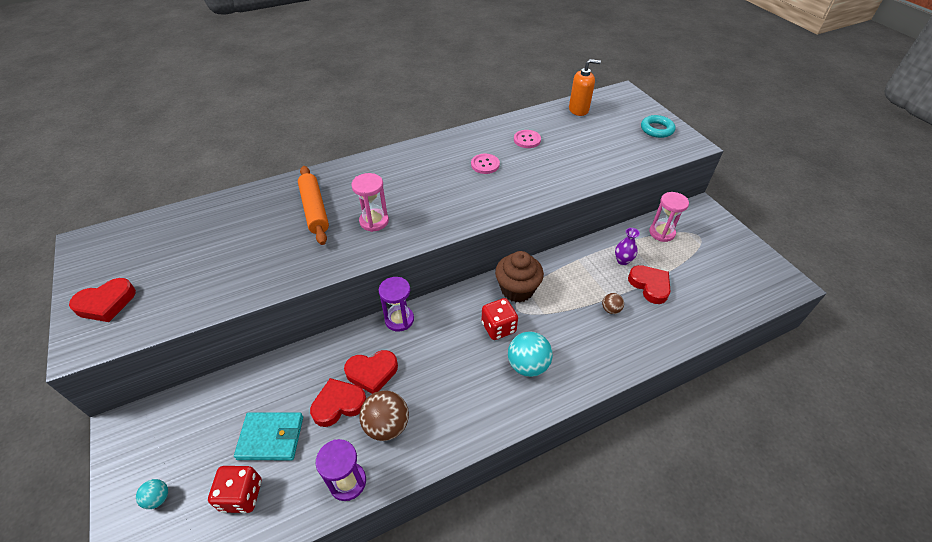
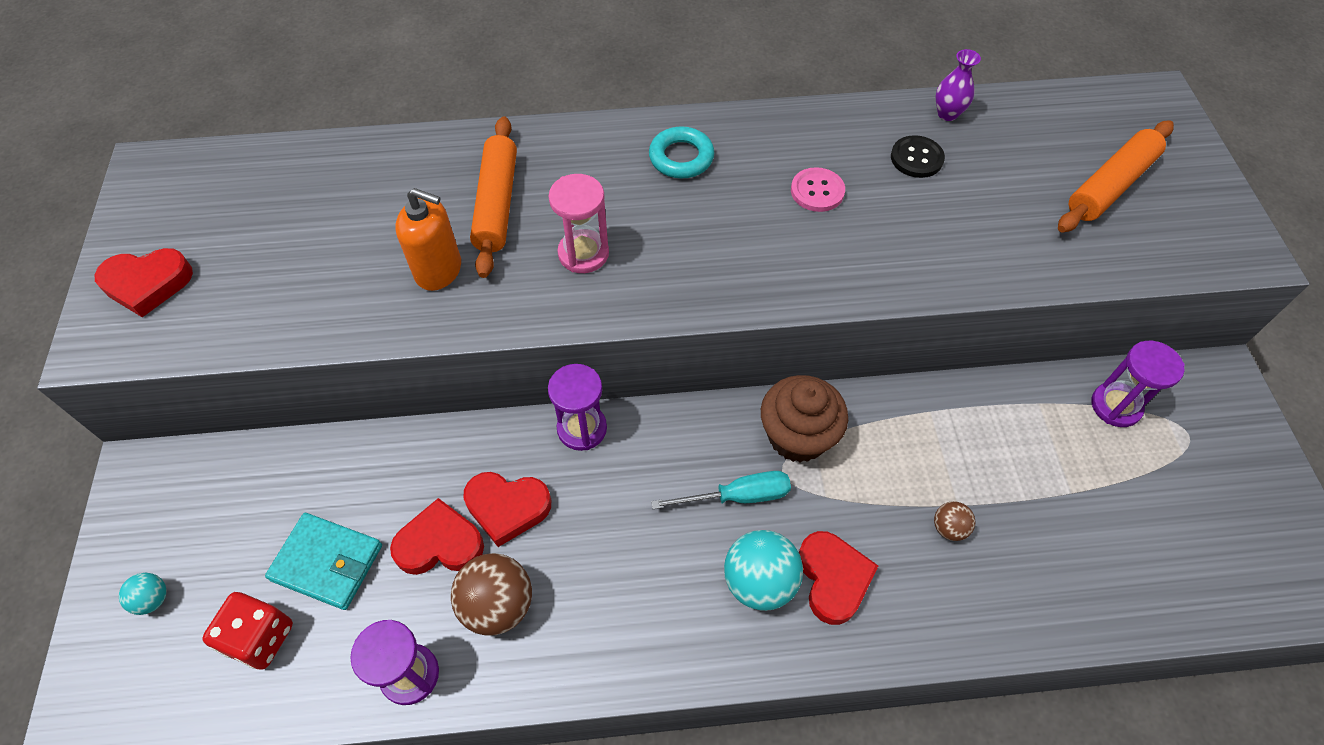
camera: 20 degrees right, 10 degrees up
(498, 327) = (737, 496): red dice -> turquoise screwdriver
(527, 140) = (916, 158): pink button -> black button
(578, 110) = (1046, 116): orange soap dispenser -> orange soap dispenser (439, 270)
(620, 131) = (1110, 185): none -> orange rolling pin
(622, 261) = (1013, 440): purple vase -> purple vase (947, 114)
(650, 285) = (1043, 505): red heart -> red heart (833, 578)
(656, 129) = (1188, 199): turquoise ring -> turquoise ring (681, 157)
(661, 233) = (1115, 406): pink hourglass -> purple hourglass

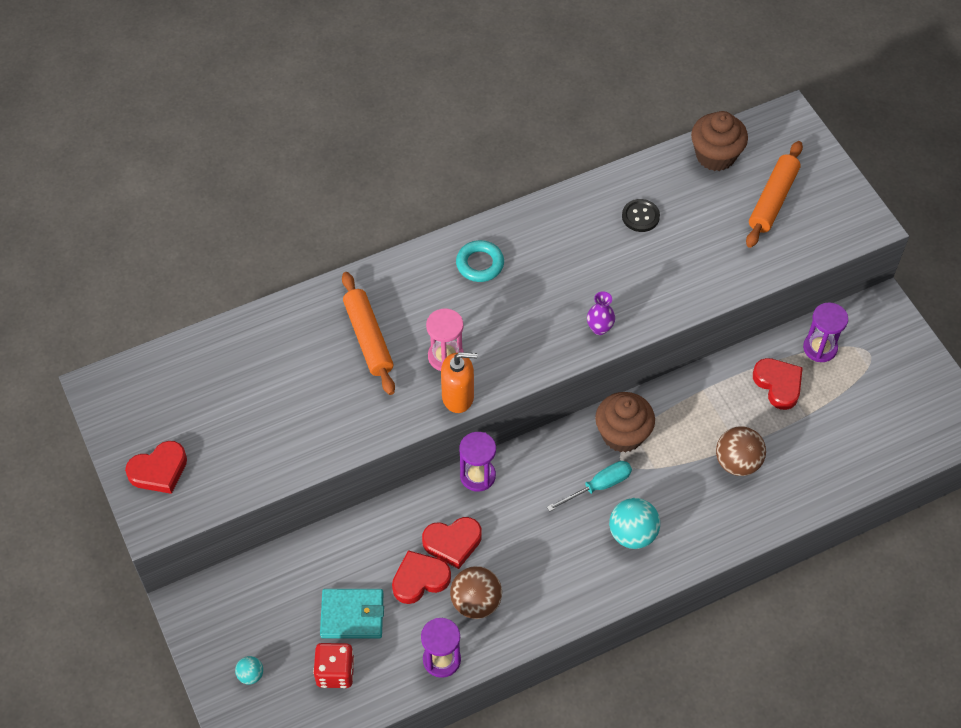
camera: 20 degrees left, 0 degrees up
(439, 270) = (354, 398): orange soap dispenser -> orange soap dispenser (458, 397)
(817, 191) = (582, 262): pink button -> none
(833, 578) = (677, 517): red heart -> red heart (778, 384)
(947, 114) = (650, 174): purple vase -> purple vase (599, 328)
(949, 528) = (737, 462): brown ball -> brown ball, size x1.90
(1043, 115) = (715, 156): none -> brown cupcake

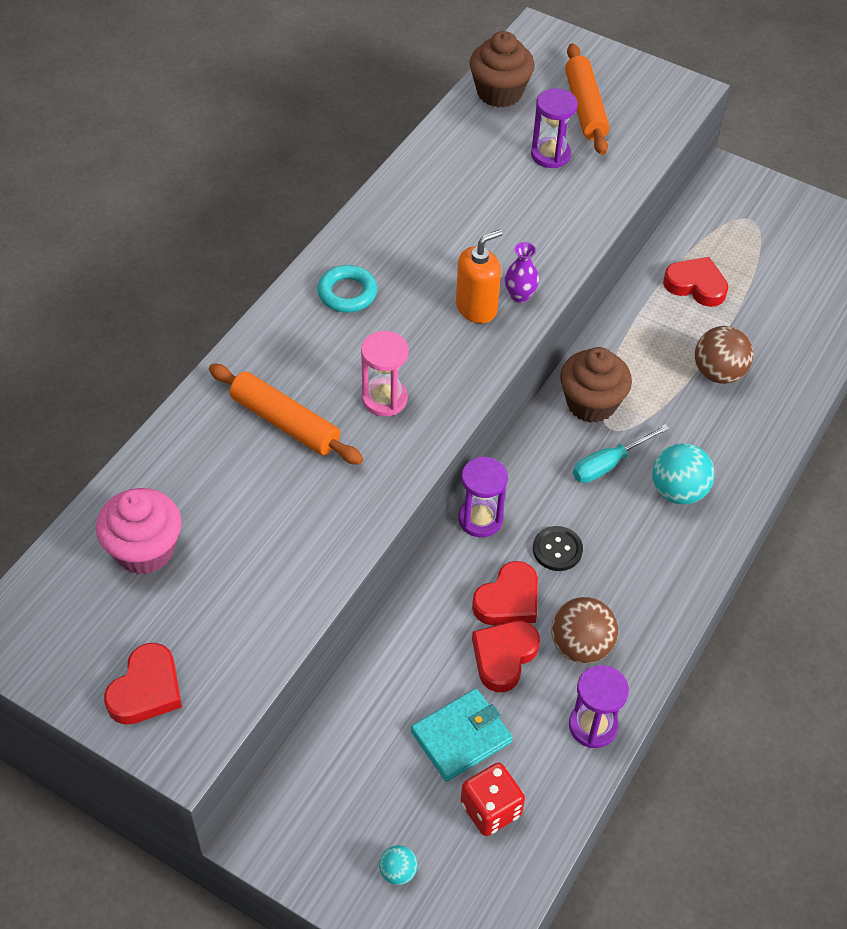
camera: 35 degrees left, 5 degrees down
(220, 379) = (145, 550): none -> pink cupcake
(458, 397) = (430, 432): orange soap dispenser -> orange soap dispenser (476, 308)
(599, 486) = (609, 464): turquoise screwdriver -> turquoise screwdriver turned 150 degrees counterclockwise
(640, 216) = (473, 176): black button -> black button (557, 549)
(820, 348) = (705, 236): purple hourglass -> purple hourglass (550, 155)

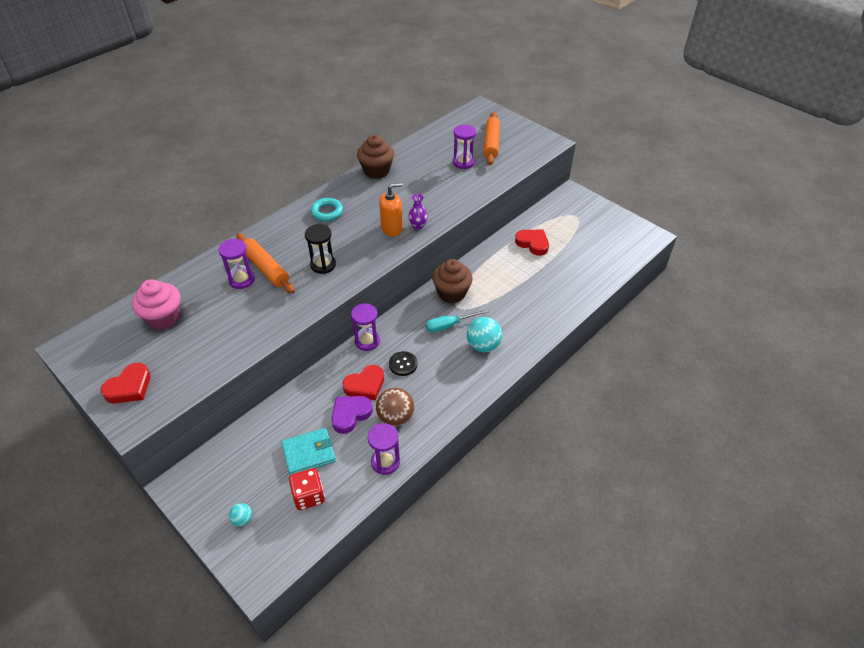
camera: 15 degrees right, 5 degrees down
(252, 453) = (241, 280): none -> purple hourglass
(384, 399) = (323, 265): pink hourglass -> black hourglass
(499, 93) = (448, 131): brown cupcake -> brown cupcake (376, 171)
(504, 657) = (350, 415): red heart -> purple heart
(718, 373) = (529, 289): brown ball -> none

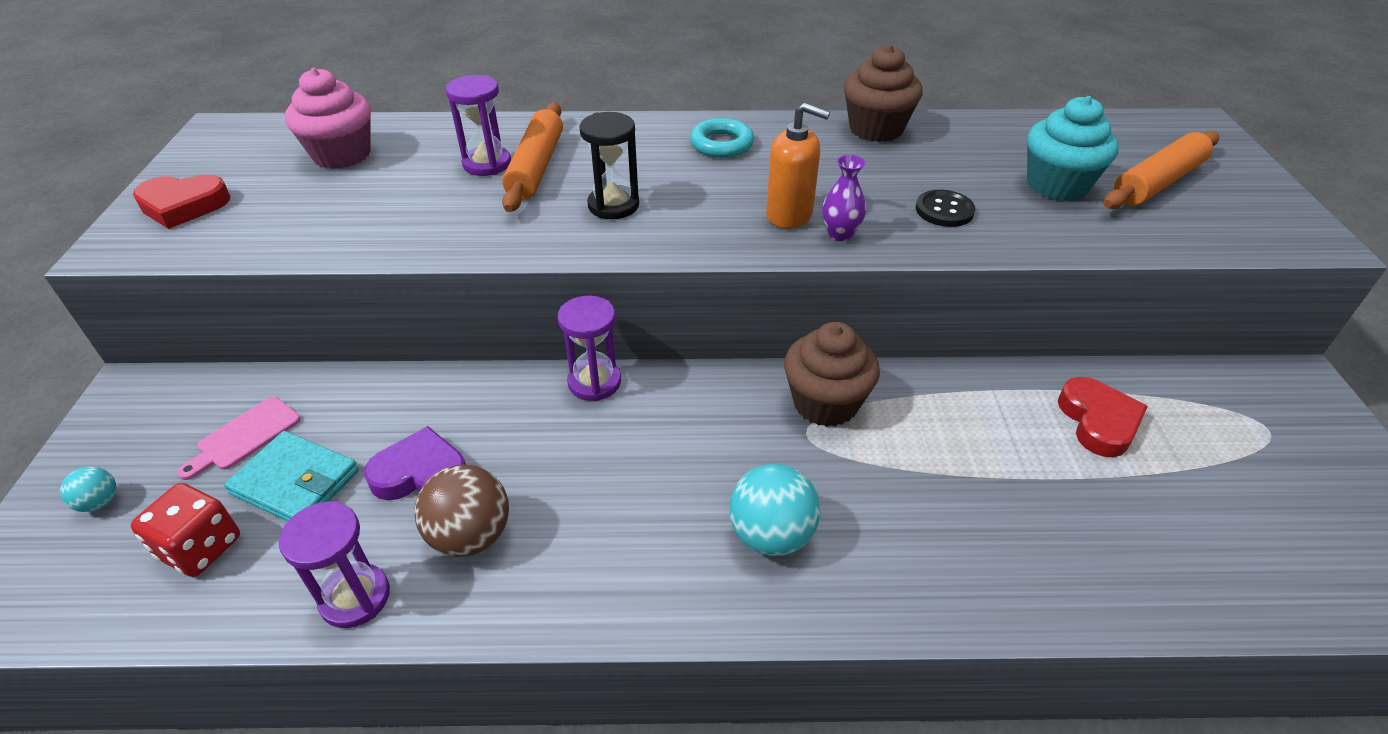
camera: 45 degrees right, 5 degrees down
(262, 457) = (245, 436): none -> pink cutting board
(365, 385) = (501, 446): red heart -> none
(403, 364) = (597, 458): black button -> black button (944, 210)
(449, 325) = (754, 453): turquoise screwdriver -> none
(463, 162) = (1057, 185): purple hourglass -> turquoise cupcake

